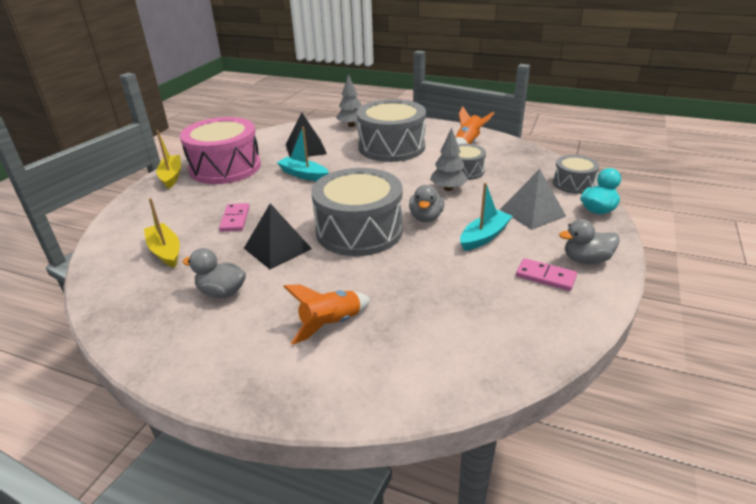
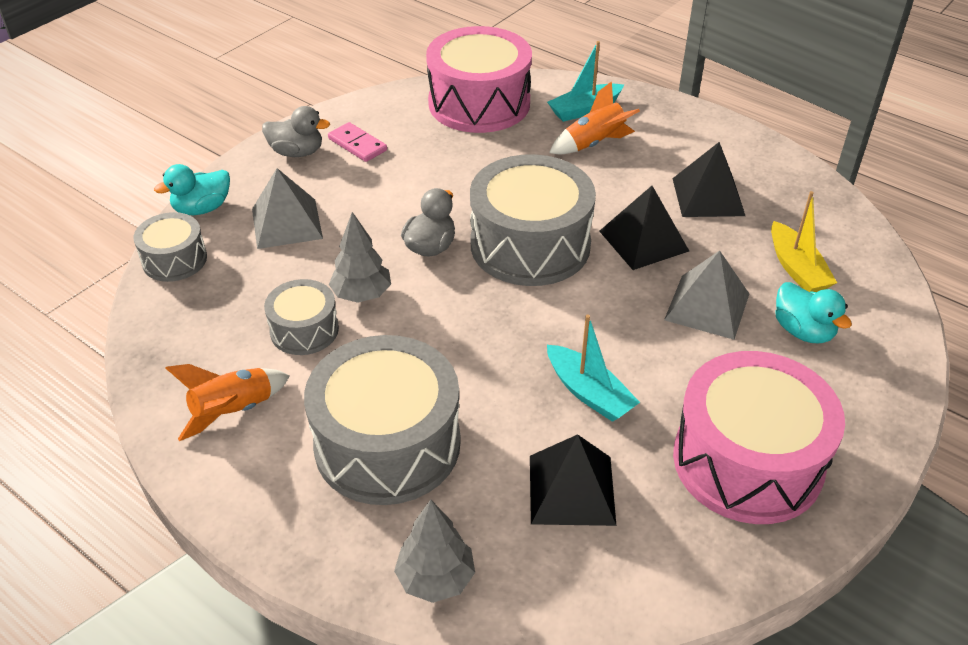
camera: 165 degrees left, 10 degrees up
(171, 176) = (855, 458): yellow boat -> none
(176, 218) = (803, 331): none -> turquoise duck
(222, 292) = (708, 196): grey duck -> black pyramid
(235, 219) = (707, 306): pink domino -> grey pyramid
(470, 349) = (479, 103): none -> pink drum
(484, 236) = (379, 202): turquoise boat -> turquoise boat (584, 110)

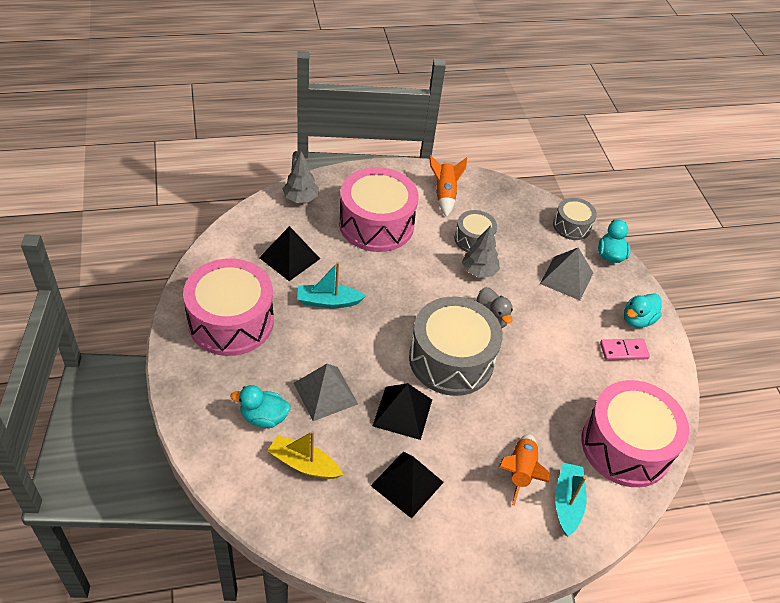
camera: 125 degrees right, 5 degrees up
(297, 152) = (637, 320): grey duck -> turquoise duck
(387, 444) = (376, 224): grey drum -> pink drum

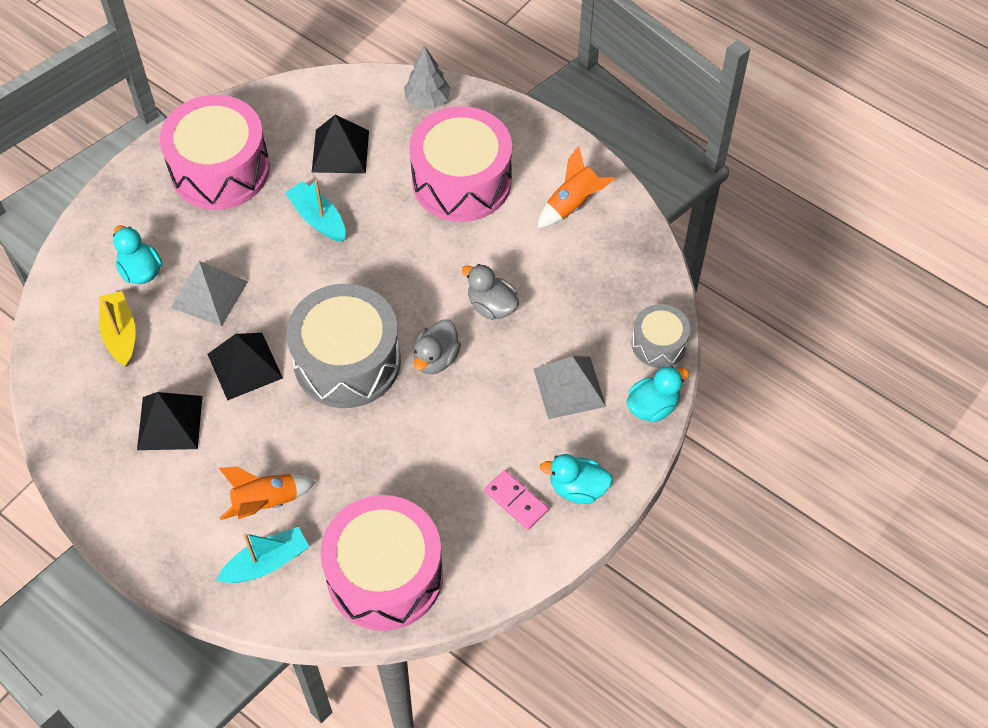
camera: 55 degrees right, 10 degrees up
(473, 239) = (533, 272): grey drum -> none
(479, 271) = (492, 306): grey tree -> grey duck

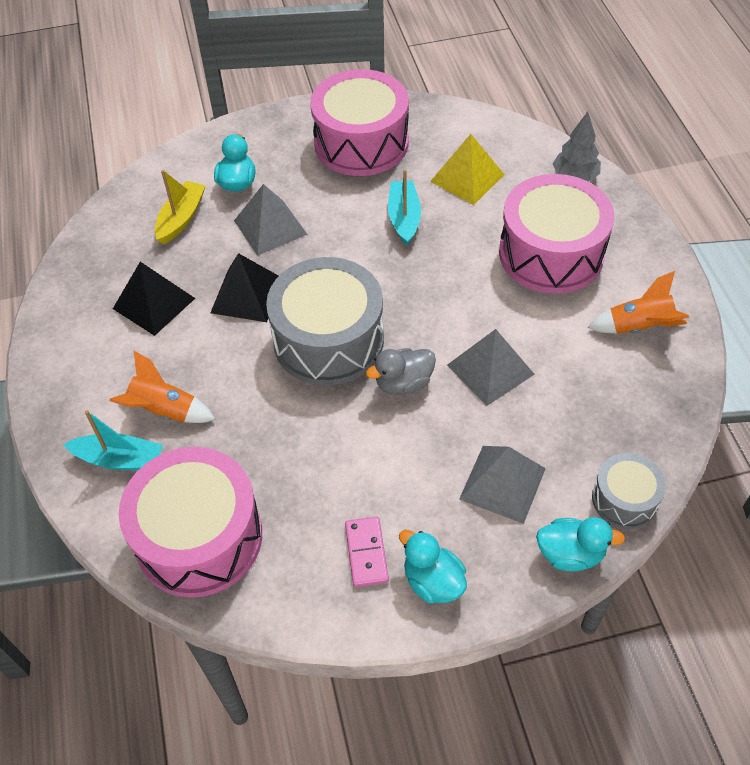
camera: 40 degrees right, 5 degrees down
(340, 151) = (467, 178): black pyramid -> yellow pyramid
(492, 306) = (490, 369): grey duck -> grey pyramid

